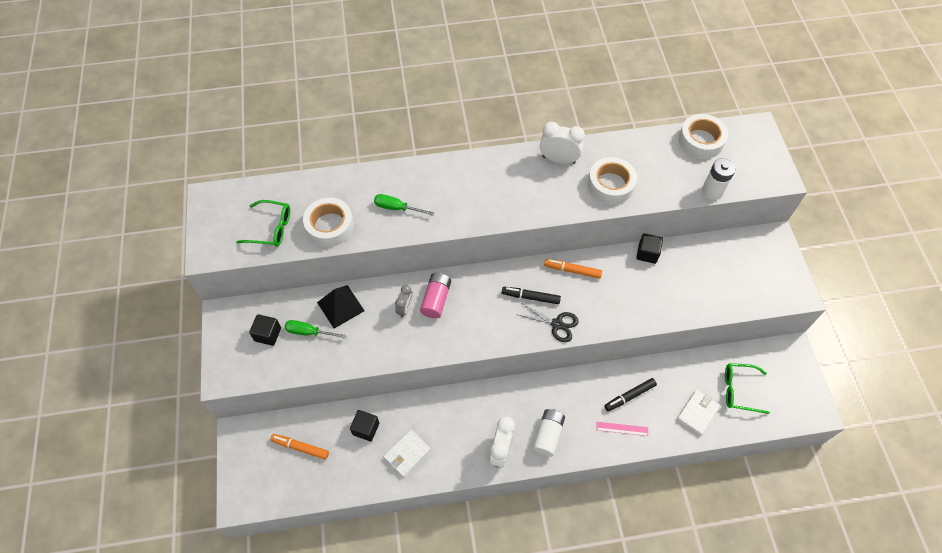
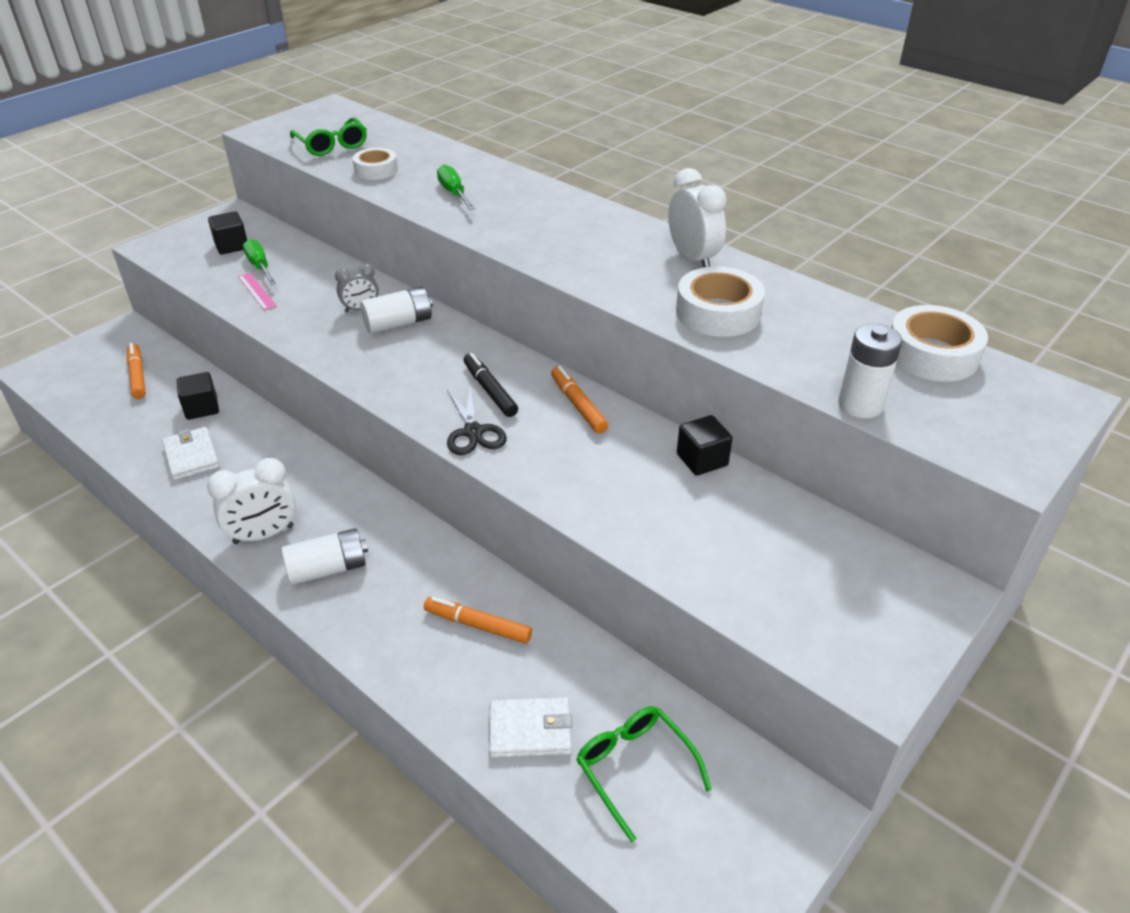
camera: 50 degrees right, 20 degrees down
(330, 226) = (376, 170): white tape -> white tape, size x0.64
(340, 306) = (315, 269): black pyramid -> none
(407, 454) = (191, 456): white wallet -> white wallet turned 60 degrees clockwise
(436, 299) = (398, 323): pink battery -> white battery
(622, 429) = (411, 646): pink ruler -> pink ruler (257, 291)
(629, 396) = (478, 625): black marker -> orange marker

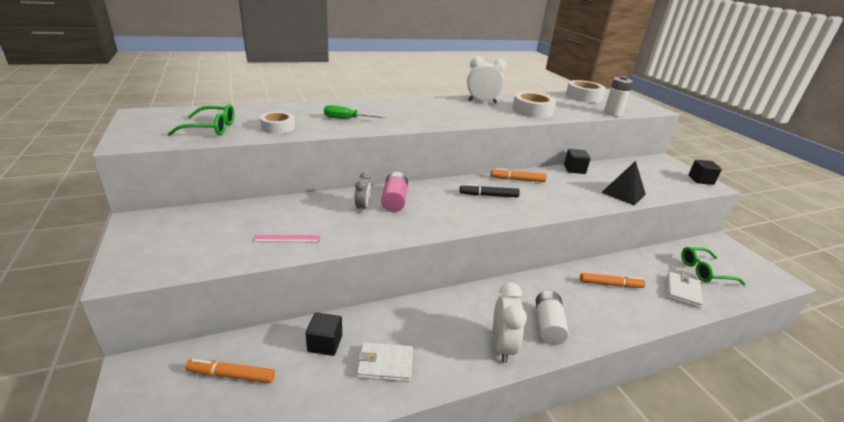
camera: 65 degrees left, 10 degrees down
(231, 246) = (196, 233): black cube -> black cube (700, 180)
(259, 266) = (250, 229): green screwdriver -> none
(398, 323) = (394, 201): white battery -> pink battery
(473, 432) = (523, 210): black scissors -> none
(478, 625) = (610, 284): orange marker -> orange marker turned 135 degrees counterclockwise
(659, 536) = (623, 193): none -> black pyramid

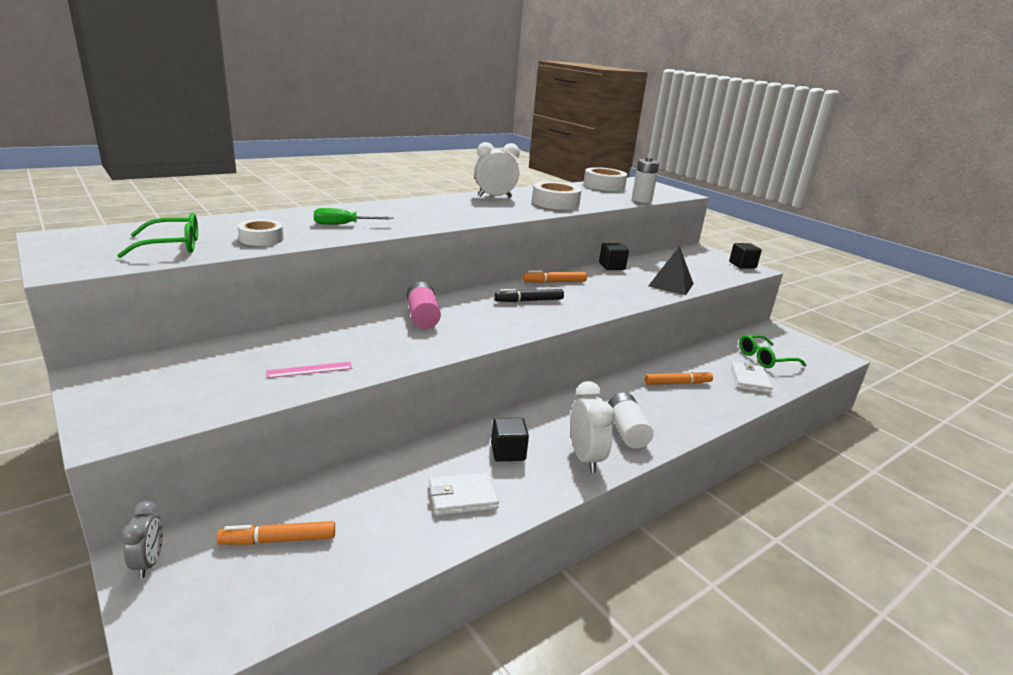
camera: 15 degrees left, 5 degrees down
(325, 343) = (382, 488): black cube -> black cube (508, 452)
(362, 207) = (387, 327): grey clock -> grey clock (149, 562)

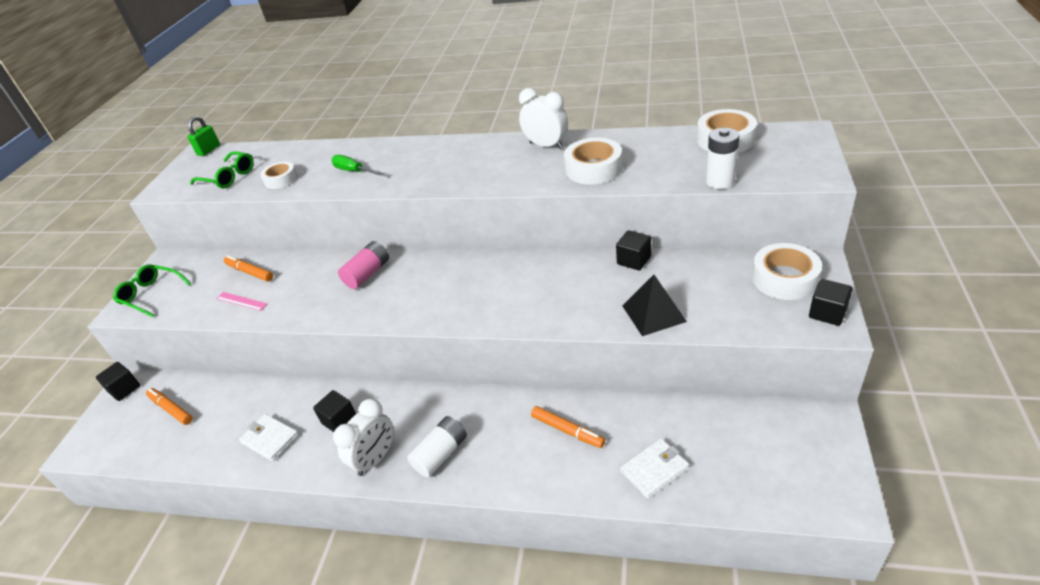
camera: 55 degrees right, 15 degrees up
(74, 233) = (209, 150): none -> green padlock
(149, 562) = (124, 389): grey clock -> black cube
(529, 301) = (471, 284): black marker -> none
(554, 282) = (533, 266): orange marker -> orange marker (250, 272)
(700, 257) = (784, 278): none -> white tape
(765, 358) = (728, 453): green glasses -> green glasses (151, 294)

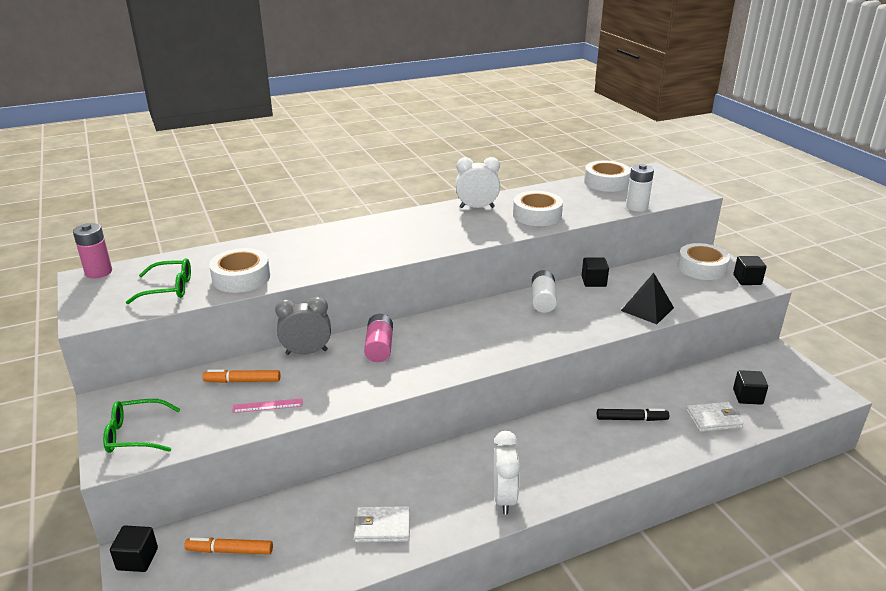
camera: 40 degrees left, 10 degrees down
(209, 150) = (98, 272): green padlock -> pink battery
(281, 179) = (241, 278): white tape -> white tape, size x1.56
(315, 260) = (306, 352): none -> grey clock
(339, 420) = (435, 485): black cube -> black cube (747, 397)
(353, 171) = (316, 256): green screwdriver -> none
(441, 454) = (555, 472): white battery -> white battery (543, 300)
(567, 431) = (631, 419): orange marker -> black marker
(654, 470) = (714, 419): white wallet -> white wallet turned 60 degrees clockwise

